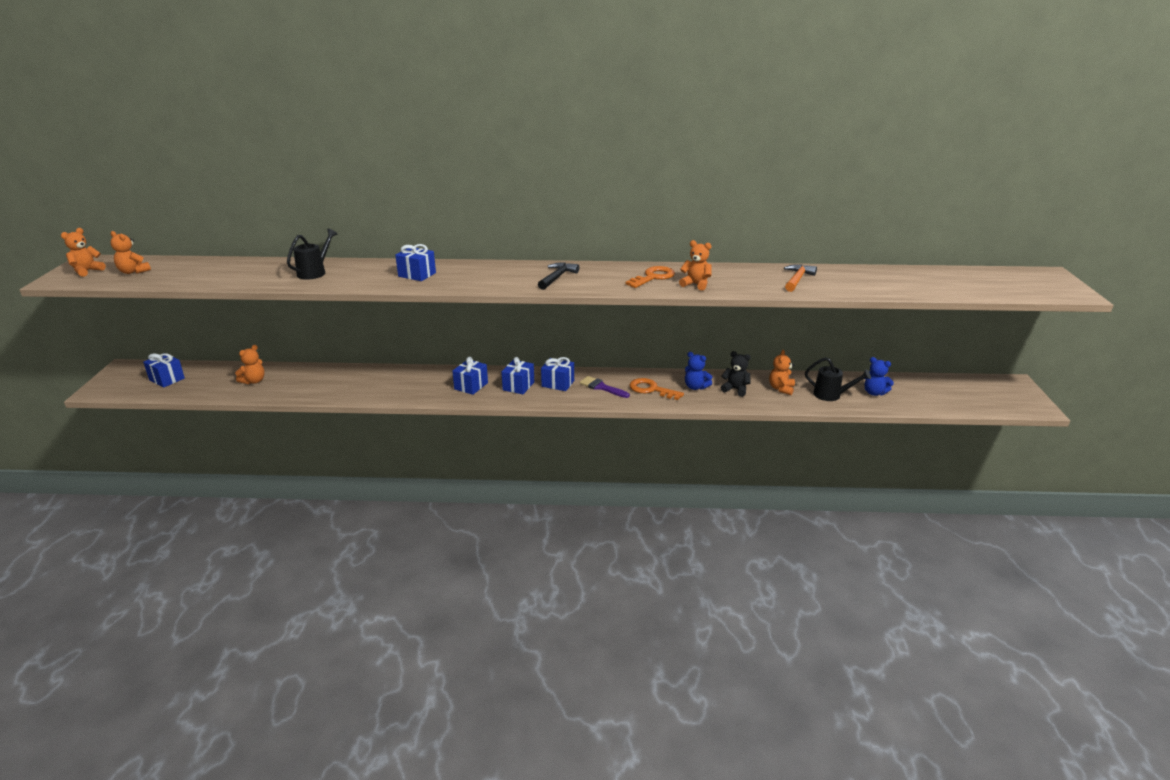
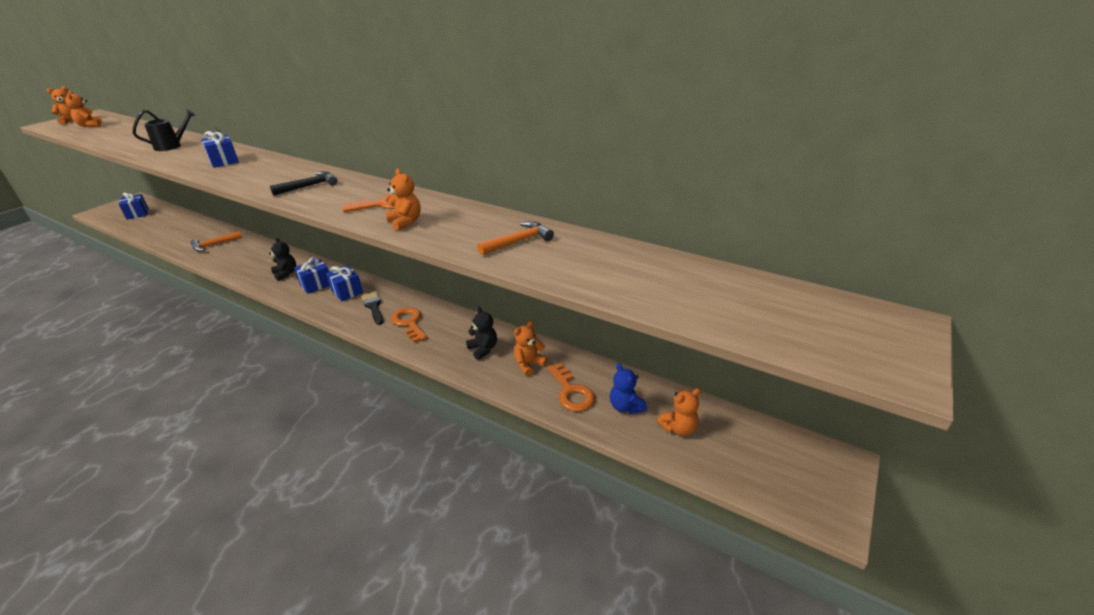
camera: 30 degrees right, 5 degrees up
(254, 381) = (174, 228): orange teddy bear -> orange teddy bear (678, 428)
(339, 383) = (214, 245): none -> orange hammer
(471, 386) = (286, 274): blue gift -> black teddy bear
(601, 387) = (373, 307): purple brush -> black brush
(695, 387) = (450, 333): blue teddy bear -> none
(831, 395) = (571, 392): black watering can -> orange key

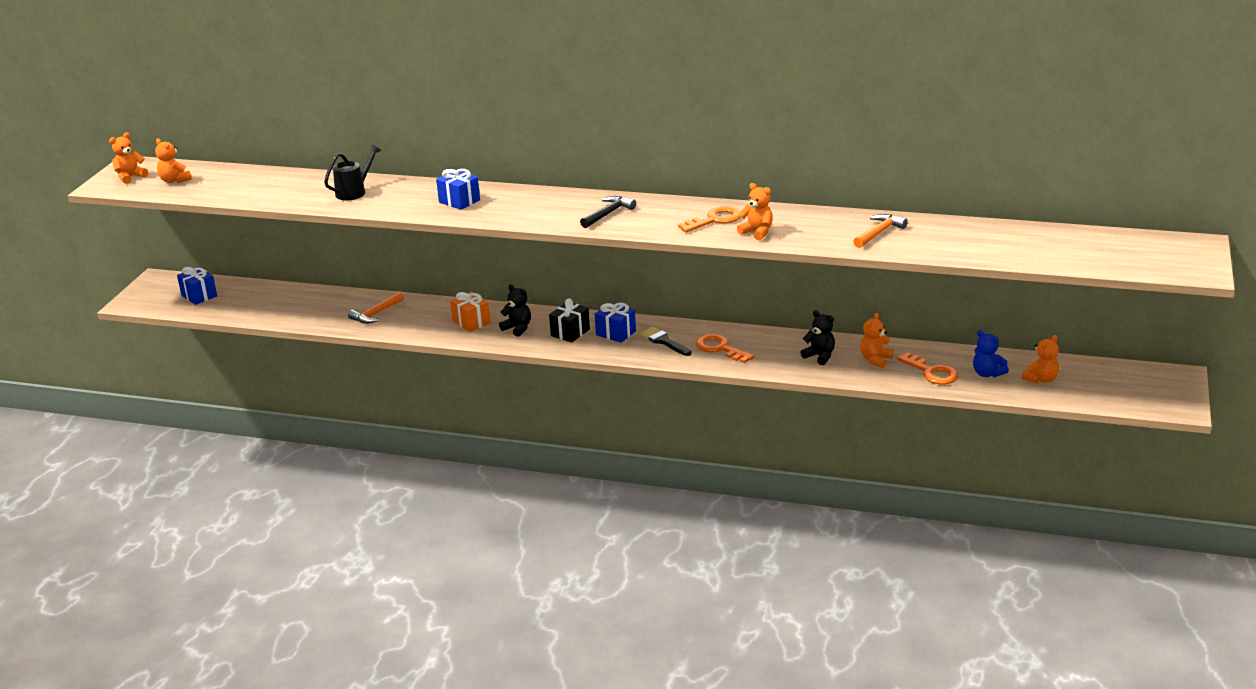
camera: 15 degrees left, 5 degrees down
(262, 263) = (471, 322): none -> orange gift
(316, 284) = (570, 332): blue gift -> black gift

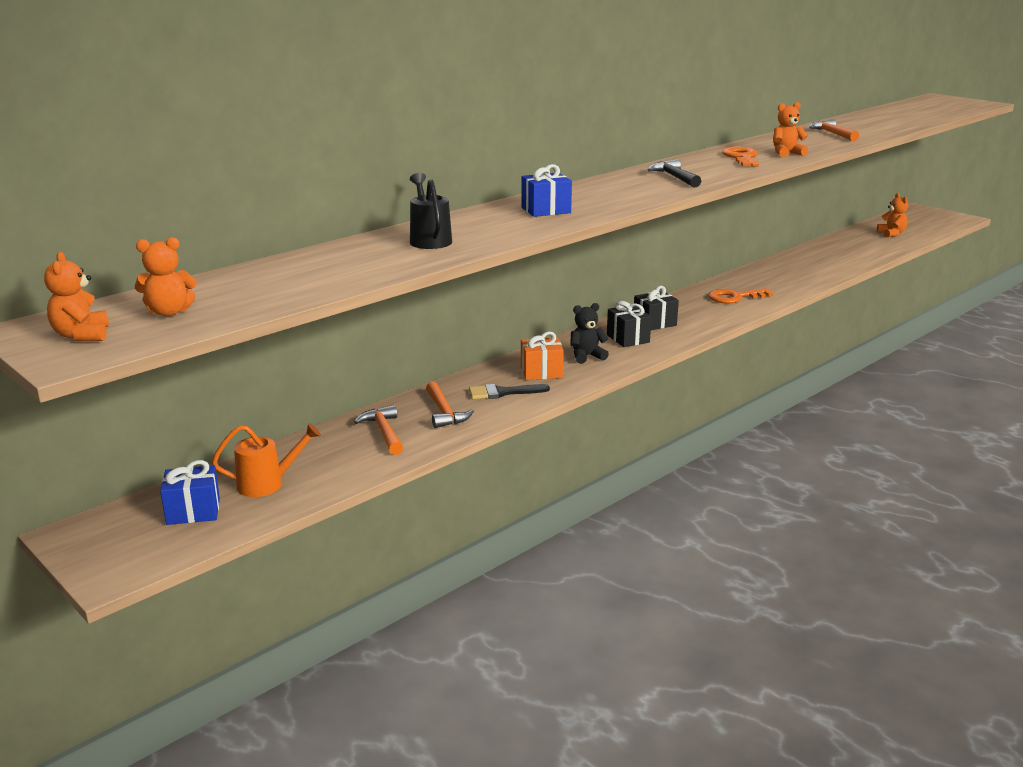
camera: 60 degrees left, 5 degrees down
(242, 301) = (267, 484): none -> orange watering can
(331, 307) = (384, 432): none -> orange hammer
(616, 333) = (654, 323): blue gift -> black gift
(664, 341) = (695, 311): black brush -> black brush (503, 392)
(820, 356) = (788, 274): black teddy bear -> none
(875, 360) = (813, 262): orange teddy bear -> none
(932, 372) = (851, 253): orange key -> none
(987, 374) = (869, 242): blue teddy bear -> none

